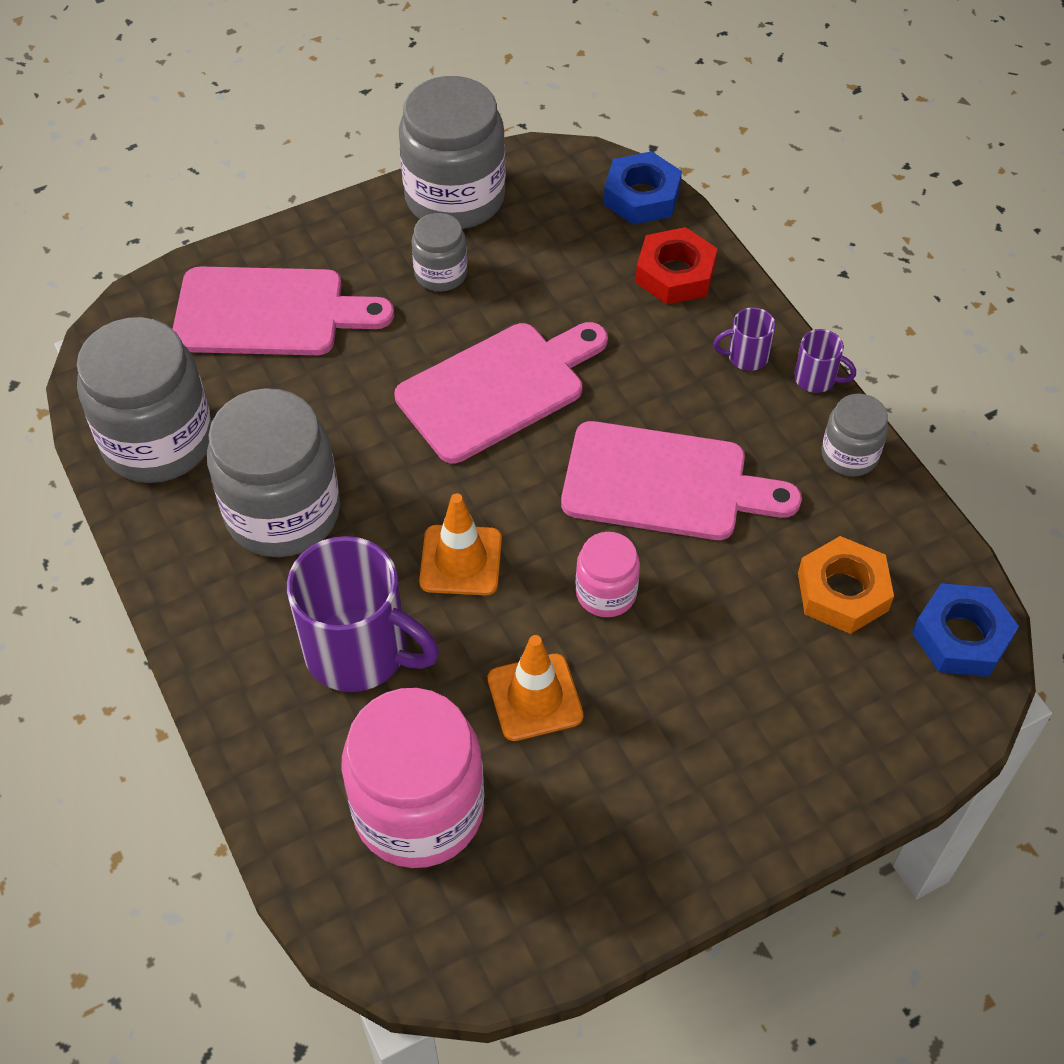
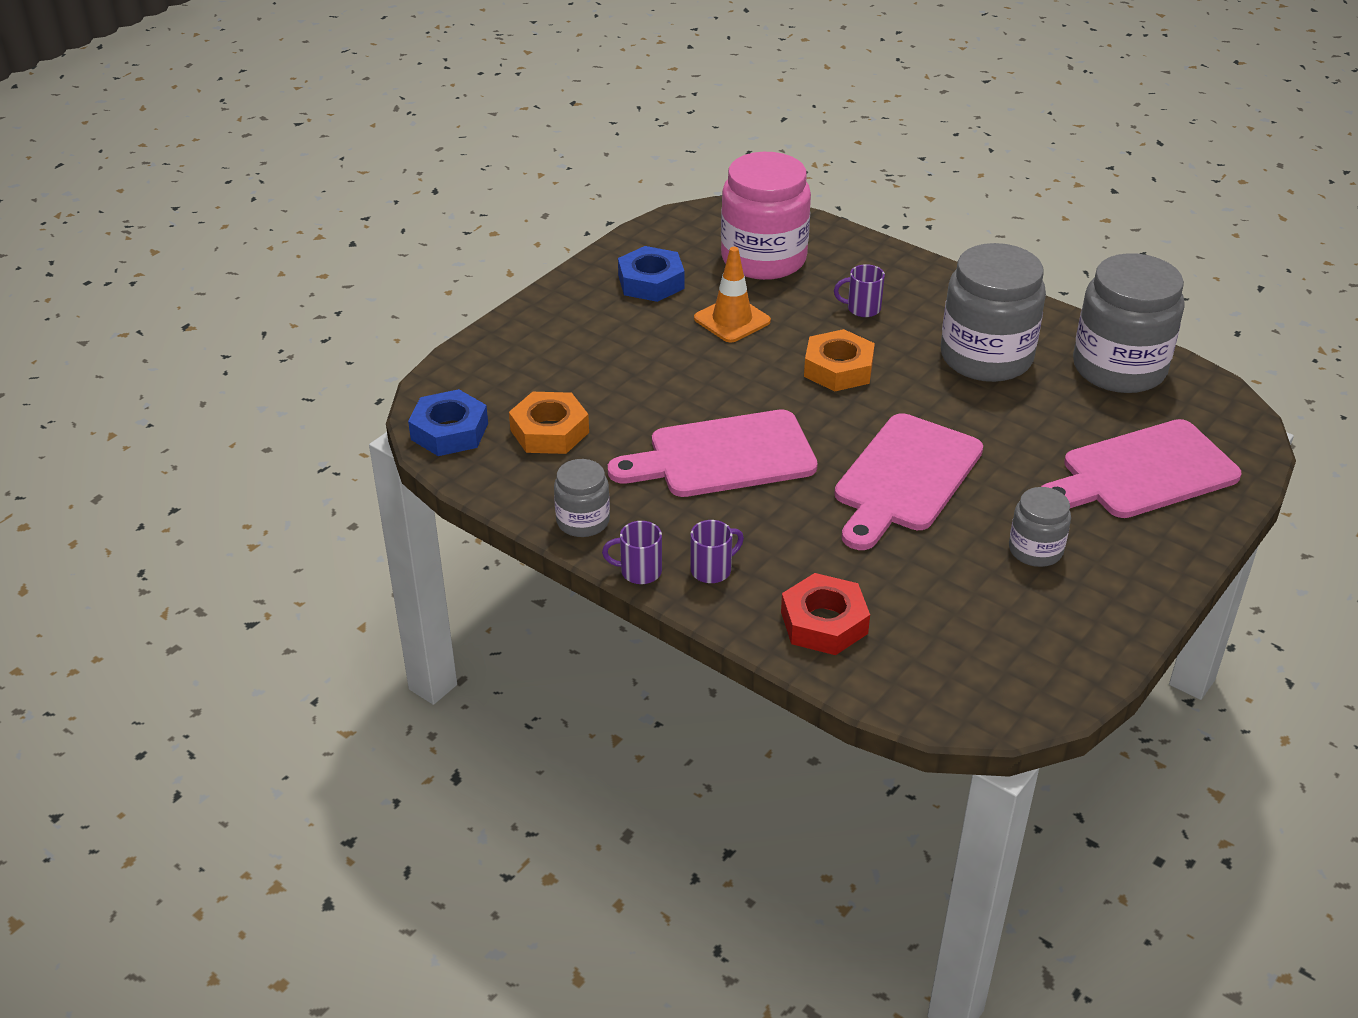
camera: 155 degrees right, 15 degrees down
(360, 651) = (862, 309): purple mug -> purple mug, size x0.45
(455, 198) = (1091, 625): grey jar -> none
(461, 560) = (838, 369): orange traffic cone -> orange nut
(606, 593) = (723, 381): pink jar -> none
(641, 196) = (912, 692): blue nut -> blue nut (651, 282)

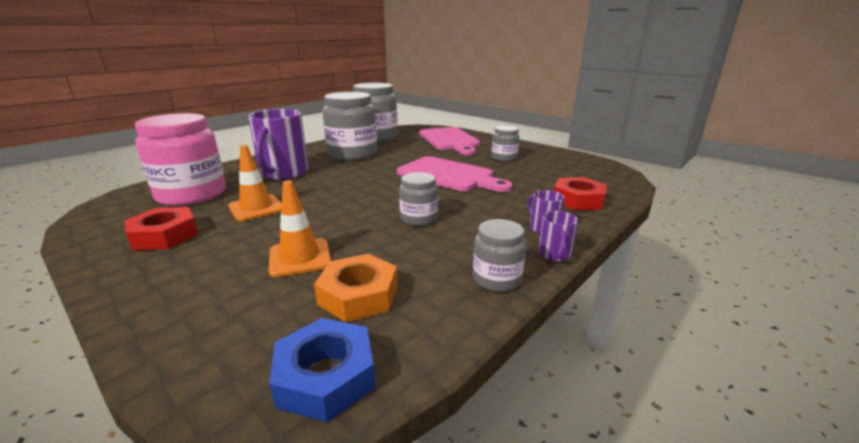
camera: 85 degrees left, 15 degrees down
(614, 382) = (300, 257): none -> orange traffic cone
(651, 282) = (164, 235): blue nut -> red nut
(724, 456) = (418, 218): pink cutting board -> grey jar
(838, 369) = (340, 182): orange nut -> none
(862, 309) = (283, 173): purple mug -> purple mug, size x2.22

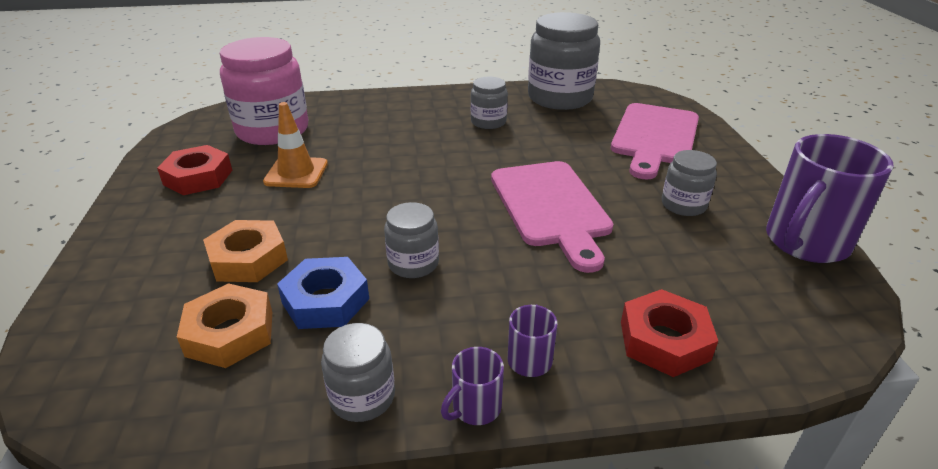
camera: 40 degrees right, 10 degrees up
(283, 173) = (378, 129): purple mug -> purple mug (805, 243)
(300, 257) = (248, 259): orange traffic cone -> orange nut
(326, 376) = (108, 400): blue nut -> blue nut (325, 301)
(352, 154) = (488, 122): grey jar -> grey jar, size x0.51

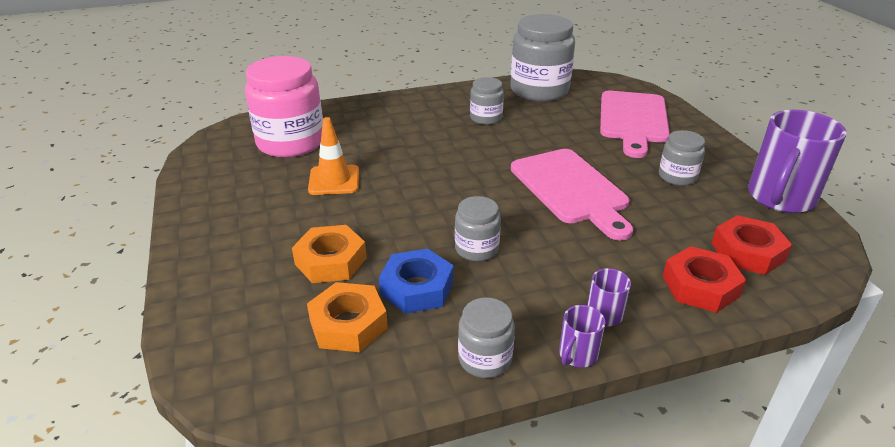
camera: 10 degrees left, 0 degrees up
(198, 177) = (243, 193): red nut -> red nut (747, 252)

